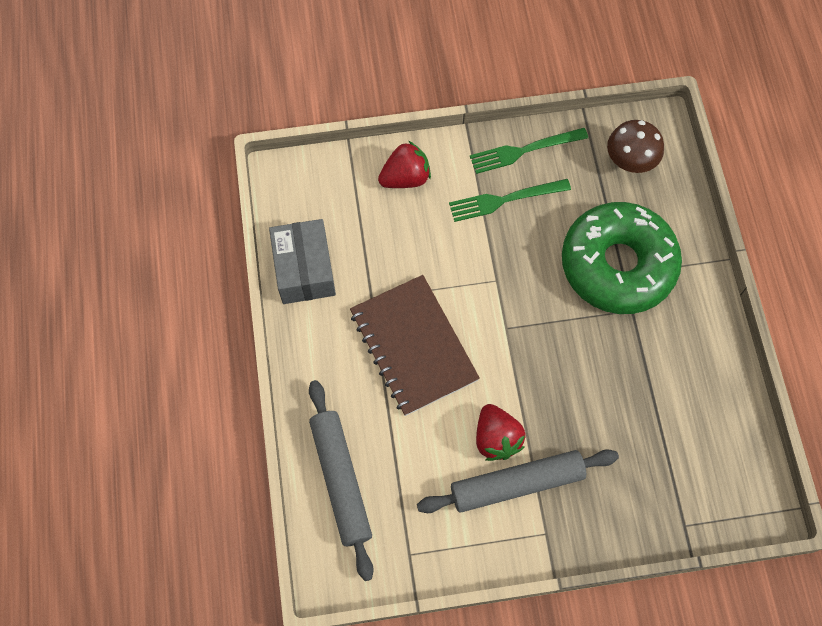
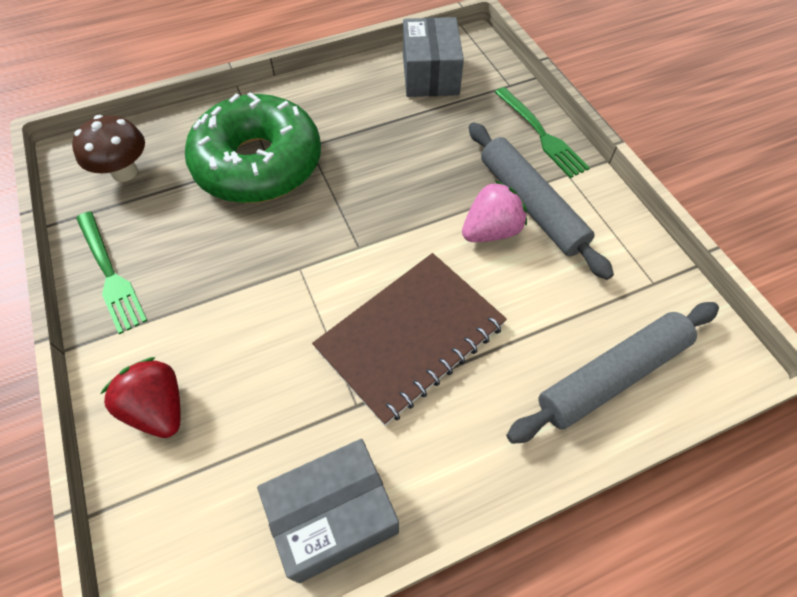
camera: 105 degrees left, 10 degrees down
(496, 438) = (491, 231): red strawberry -> pink strawberry
(504, 200) = (186, 281): green fork -> green fork (542, 135)
(715, 447) = (430, 74): none -> grey box

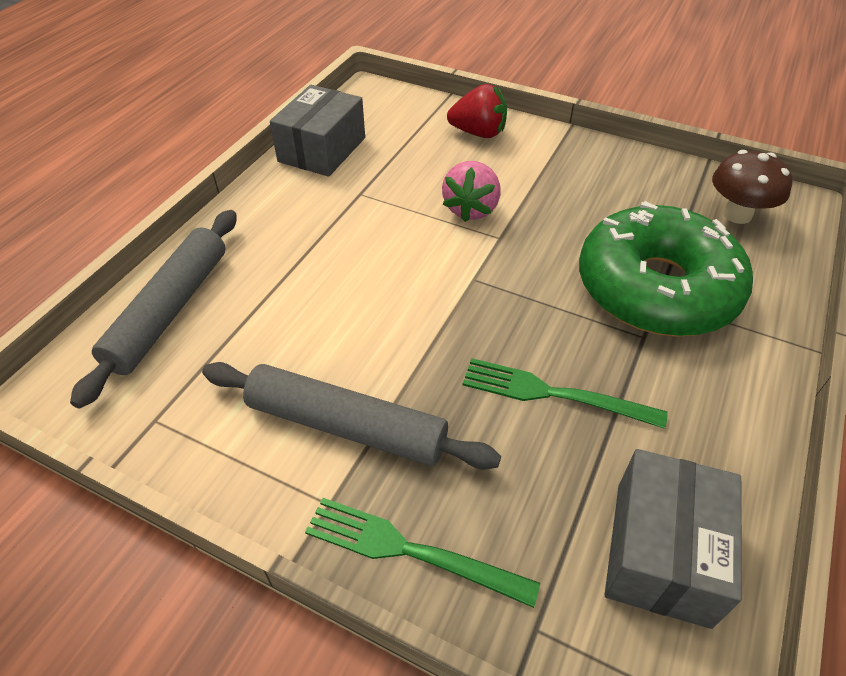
camera: 140 degrees right, 10 degrees down
(111, 275) = (616, 161): green fork -> green fork (551, 394)
(410, 337) = (361, 245): brown notebook -> none
(430, 74) = (661, 552): grey box -> grey box turned 60 degrees clockwise
(491, 231) = (367, 367): pink strawberry -> pink strawberry (471, 209)

